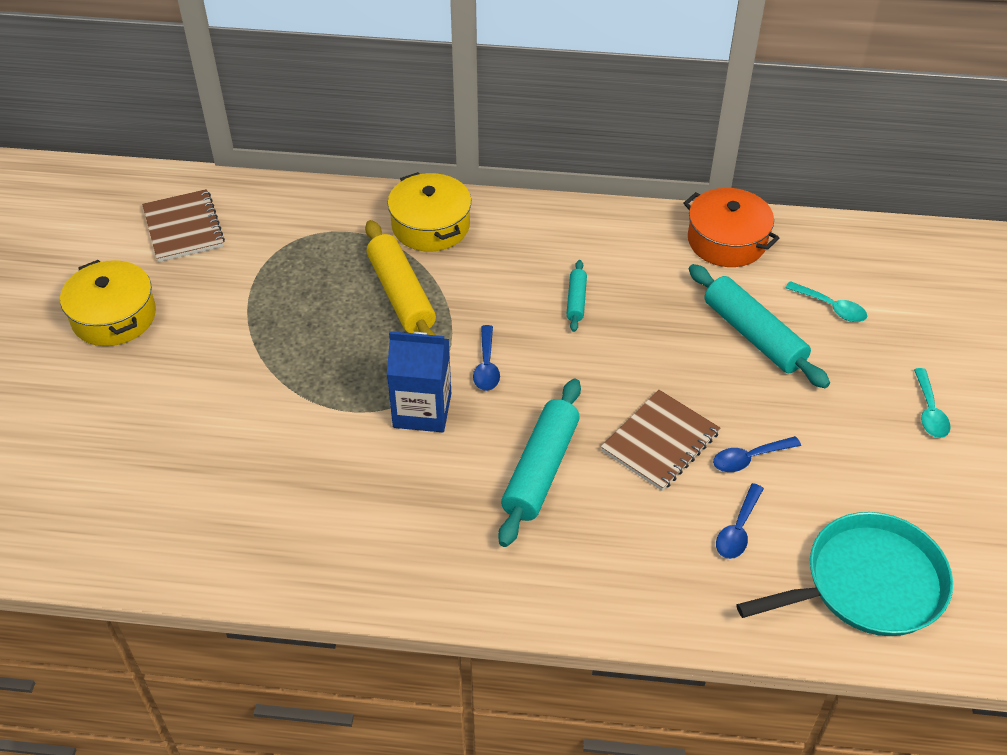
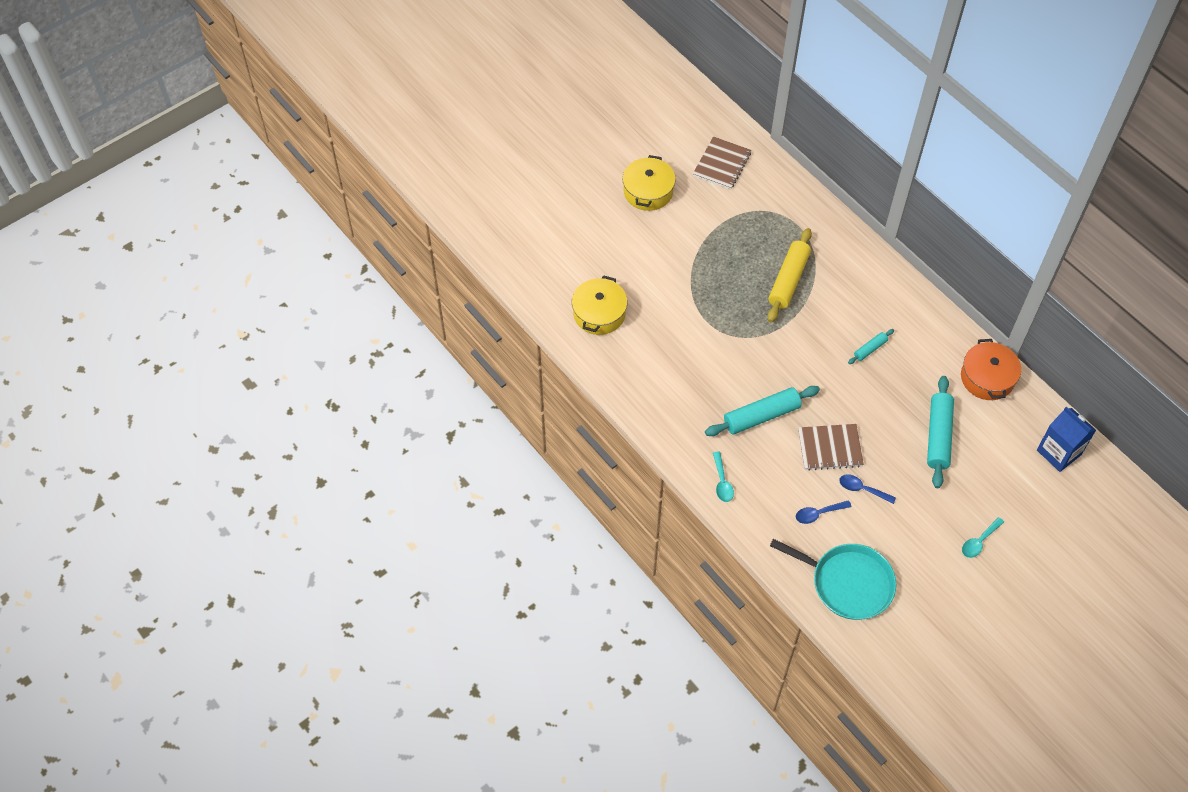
camera: 45 degrees right, 10 degrees up
(422, 410) = (738, 346): blue carton -> blue carton (1058, 452)
(430, 225) = (842, 253): yellow pot -> yellow pot (599, 313)
(486, 366) = (790, 348): blue spoon -> none
(831, 307) = (997, 454): turquoise spoon -> turquoise spoon (722, 482)

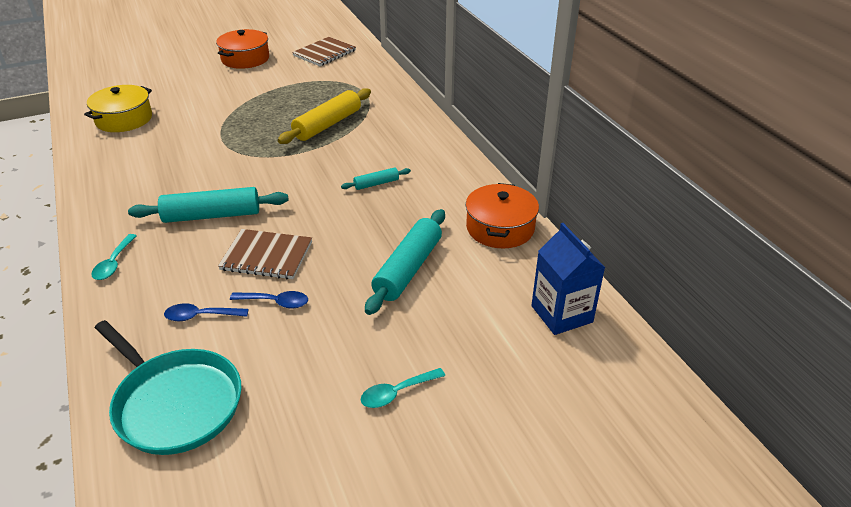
camera: 15 degrees right, 20 degrees down
(648, 191) = (245, 59): yellow pot -> orange pot
(862, 489) = (275, 302): blue spoon -> blue spoon turned 150 degrees clockwise

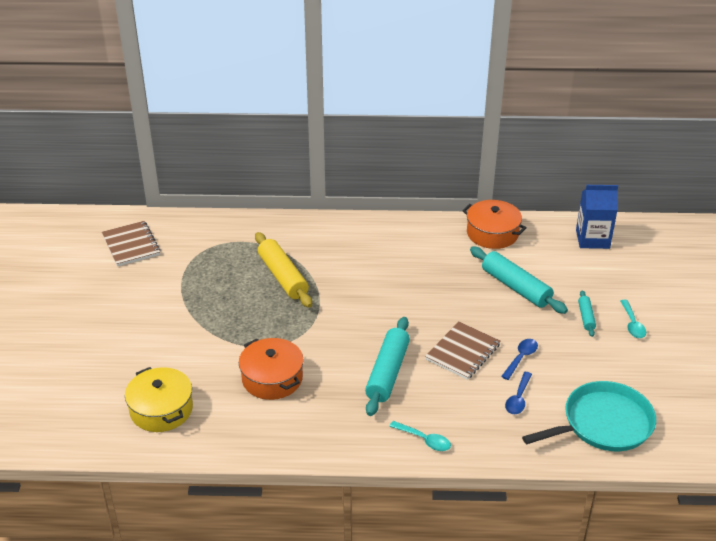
camera: 65 degrees left, 0 degrees up
(245, 59) = (92, 300): orange pot -> orange pot (272, 378)
(376, 184) = (398, 274): turquoise rolling pin -> turquoise rolling pin (586, 317)

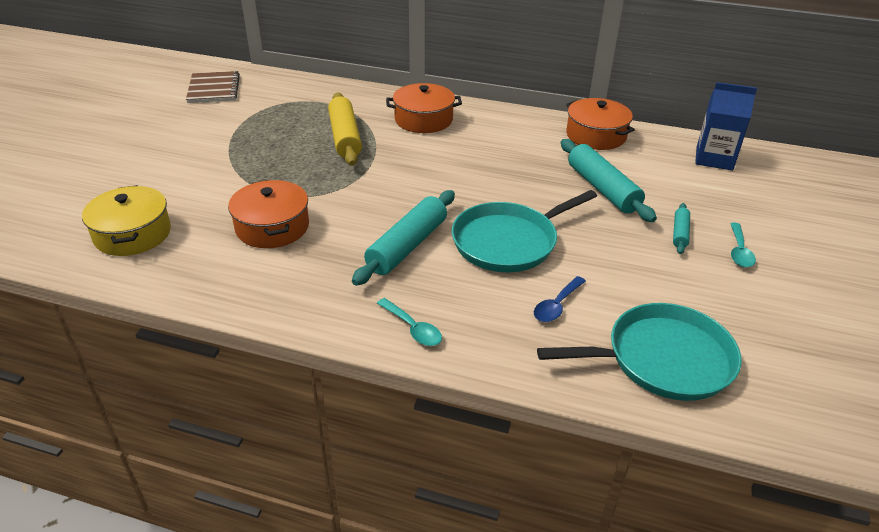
camera: 15 degrees right, 0 degrees up
(341, 244) = (423, 120): none -> orange pot
(463, 352) = (509, 242): brown notebook -> turquoise pan
(521, 358) = (579, 261): blue spoon -> none

